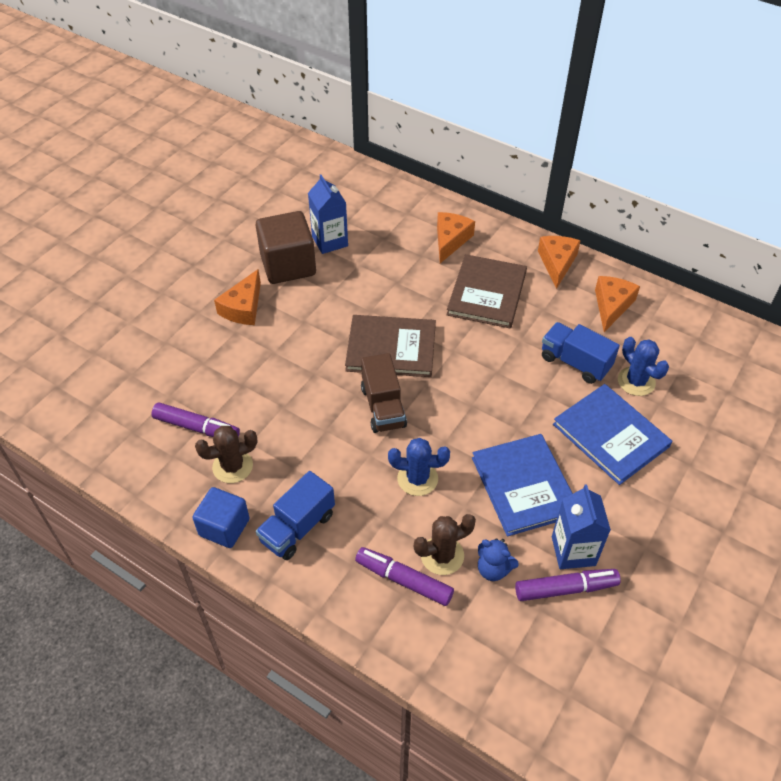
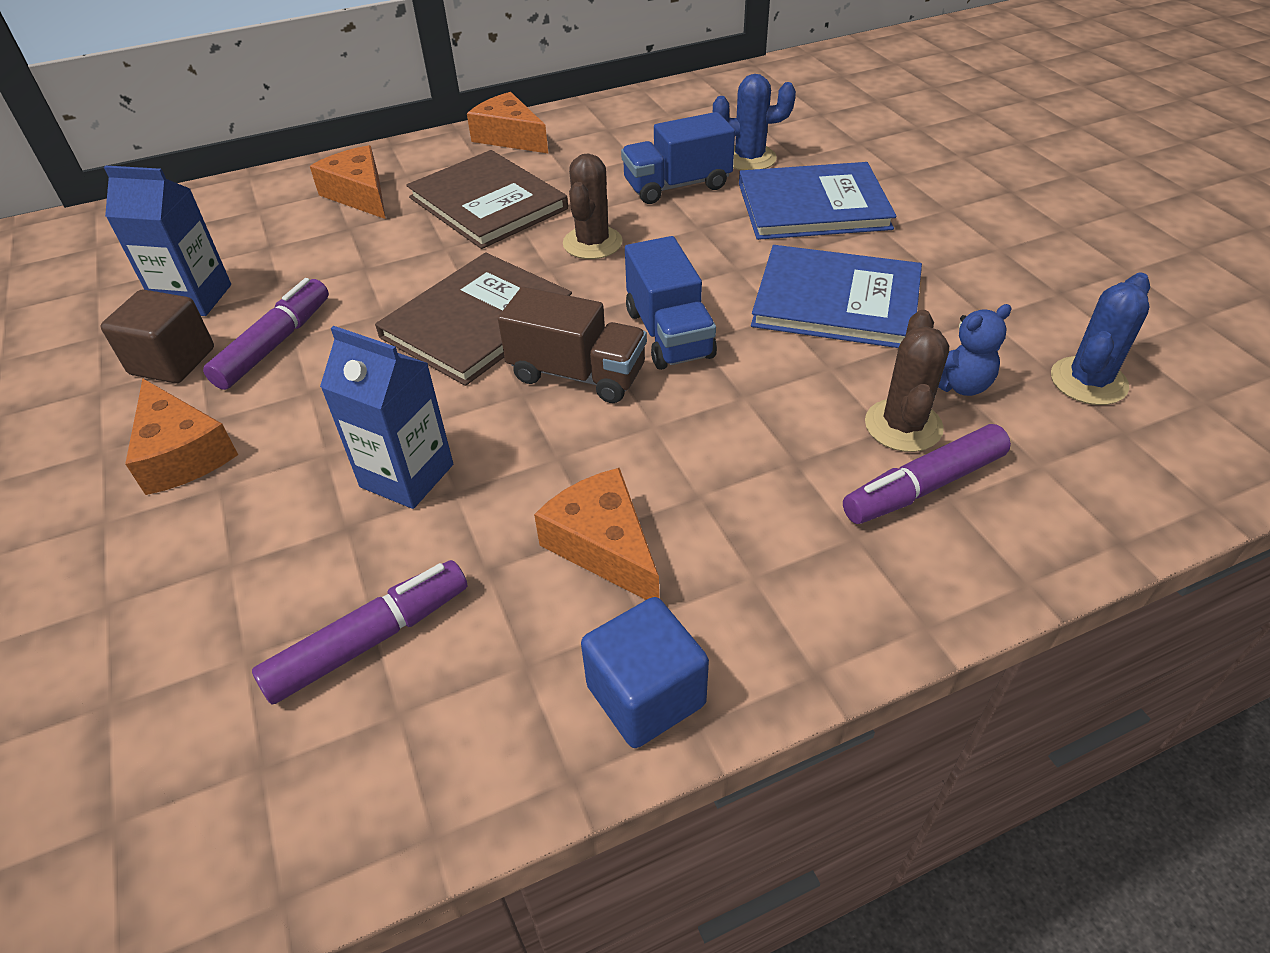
camera: 55 degrees left, 5 degrees down
(232, 466) = (515, 620): brown cactus -> brown cactus (592, 243)
(288, 265) = (172, 361): brown cube -> brown cube, size x0.65
(298, 528) = (729, 579): blue truck -> blue truck (669, 334)
(417, 479) = (743, 394): blue cactus -> blue cactus (1088, 381)
(566, 588) = (1028, 334): purple marker -> purple marker (275, 344)
(573, 551) = (971, 304): blue carton -> blue carton (407, 476)
(611, 306) = (621, 130): orange cheese -> orange cheese (603, 546)

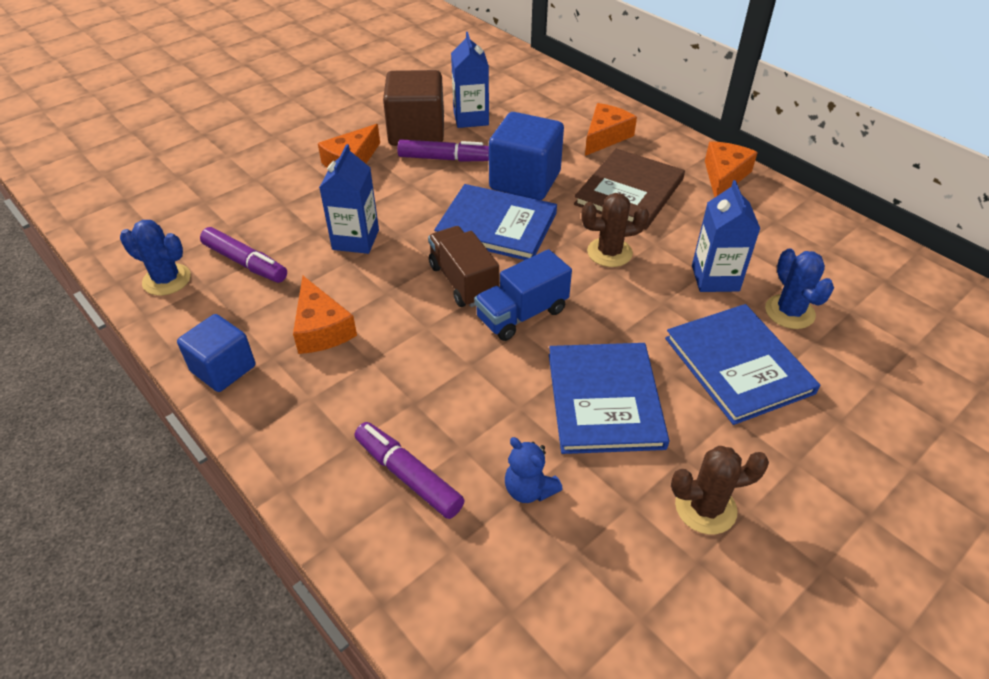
camera: 70 degrees right, 0 degrees up
(172, 361) = (416, 132): brown cube -> brown cube, size x1.54
(397, 278) = (525, 181): none -> blue cube
(477, 321) = (496, 225): brown book -> blue book
(577, 374) = (463, 281): brown truck -> brown truck turned 150 degrees clockwise
(603, 546) = (321, 329): orange cheese -> orange cheese turned 120 degrees clockwise
(677, 186) = (715, 278): blue truck -> blue carton
(903, 426) = (468, 458): brown cactus -> brown cactus (705, 508)
(1088, 381) = (569, 584): blue cactus -> blue cactus (167, 280)

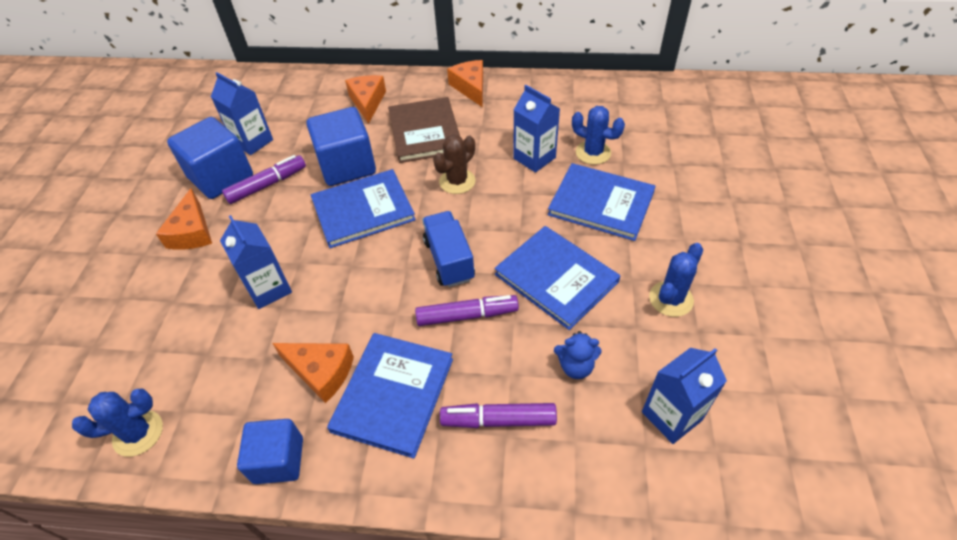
camera: 40 degrees left, 5 degrees up
(245, 263) = (196, 369): purple marker -> purple marker (467, 315)
(352, 387) = (393, 394): none -> blue book
(416, 132) = (221, 177): brown cube -> blue cube
(463, 281) = (385, 265): brown truck -> none
(522, 314) = (449, 260): blue truck -> blue truck turned 150 degrees clockwise
(570, 610) = (671, 416): none -> blue carton
(705, 508) = (671, 299): brown cactus -> blue cactus

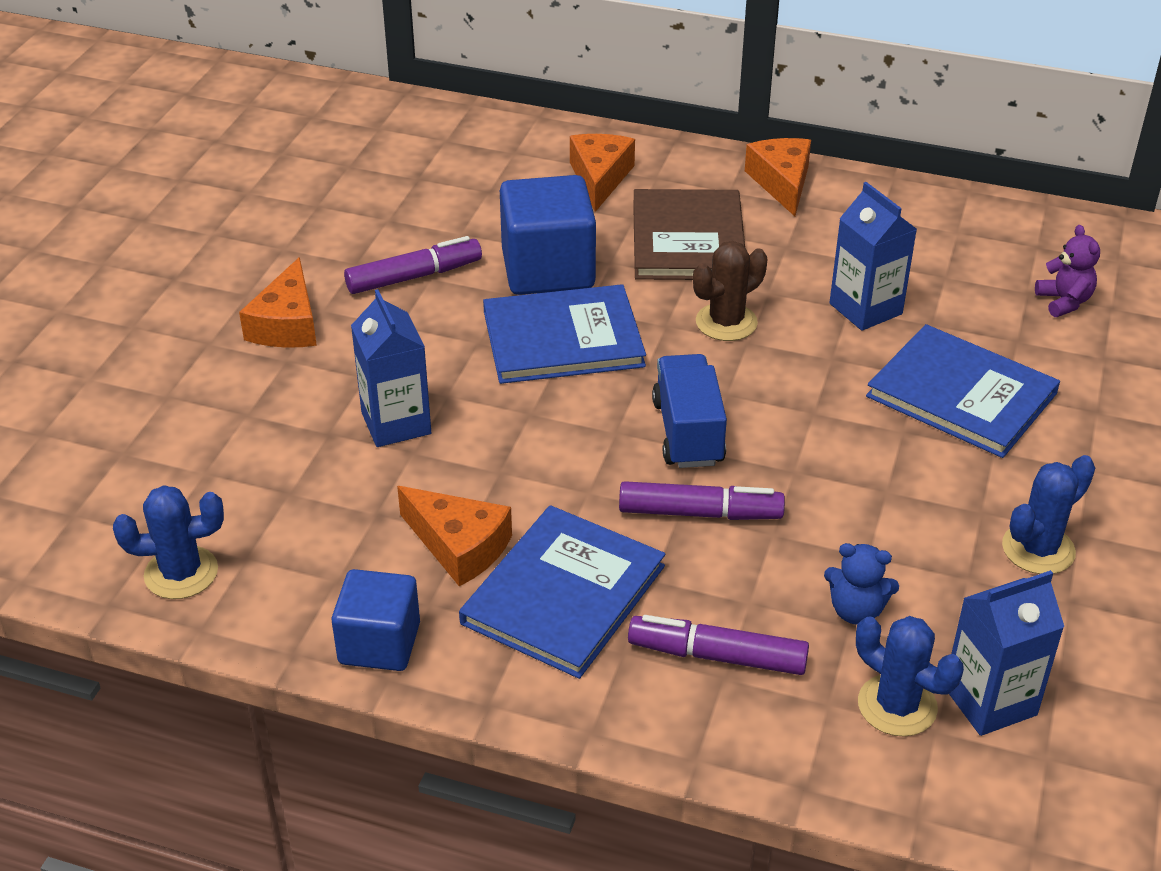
camera: 10 degrees right, 10 degrees down
(221, 177) = (341, 253): blue cube -> none
(253, 142) = (399, 209): blue carton -> none
(556, 278) = (857, 487): blue book -> none
(593, 153) = (969, 317): blue cactus -> blue cactus (897, 706)
(641, 134) = (1064, 302): none -> purple teddy bear

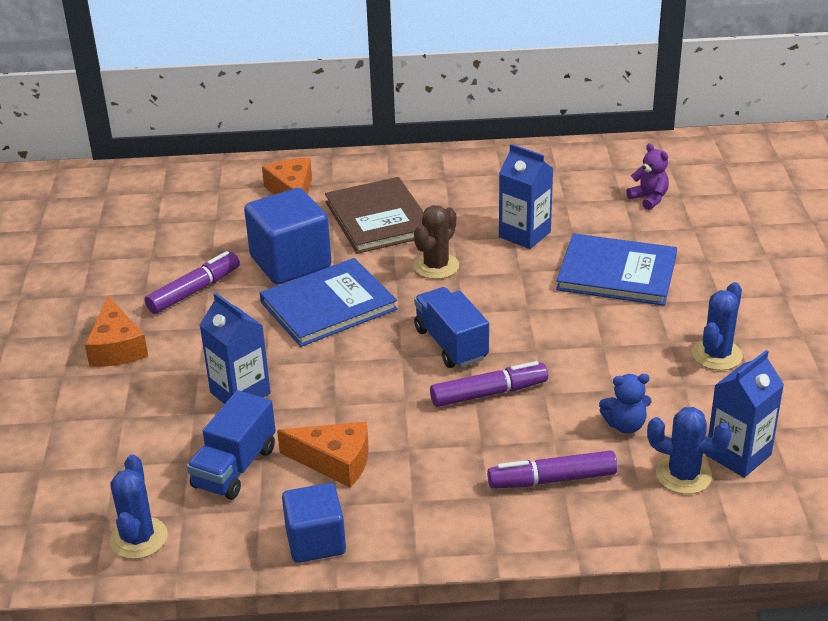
camera: 20 degrees left, 5 degrees down
(181, 573) = (139, 538): blue cactus -> blue cactus turned 60 degrees counterclockwise
(337, 518) = (235, 468): none -> blue truck
(563, 594) = (426, 471): blue book -> none
(782, 183) = (422, 166): orange cheese -> none

